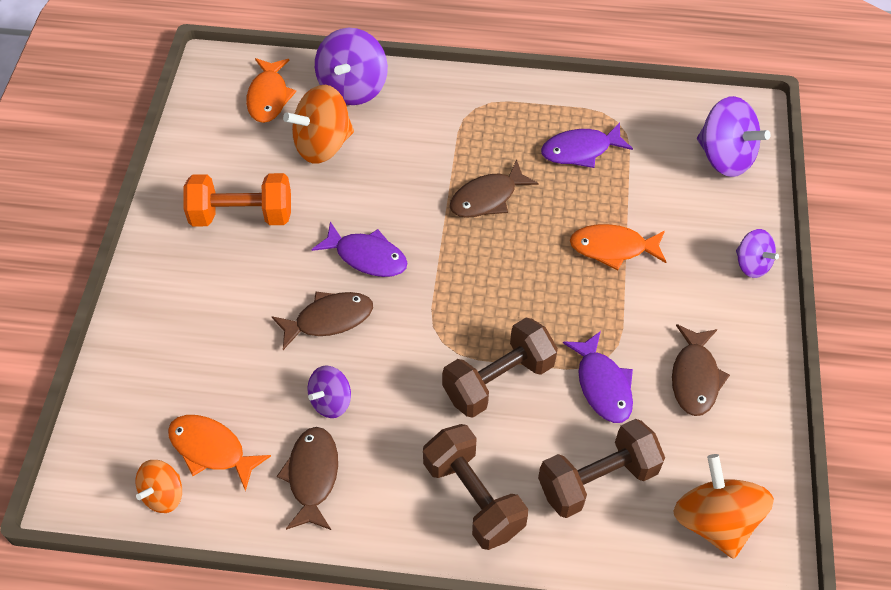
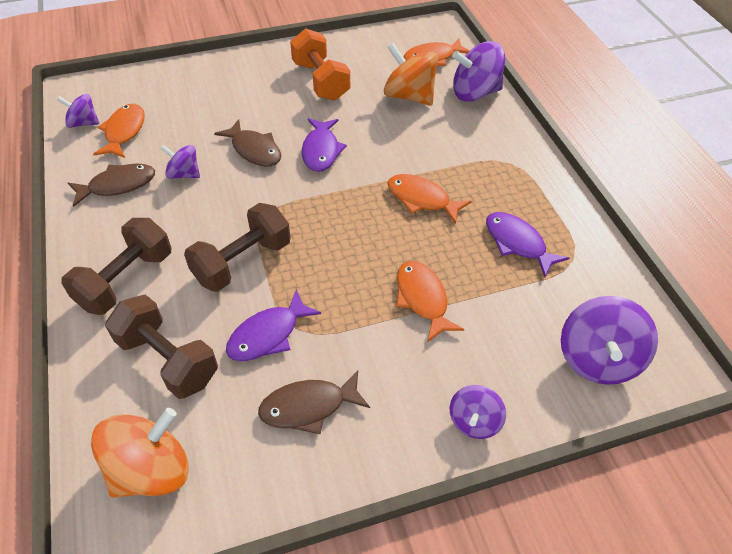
camera: 65 degrees right, 5 degrees down
(163, 494) = (83, 123): orange spinning top -> purple spinning top
(487, 198) = (422, 199): brown fish -> orange fish
(498, 380) = (242, 262): brown dumbbell -> brown dumbbell turned 75 degrees counterclockwise

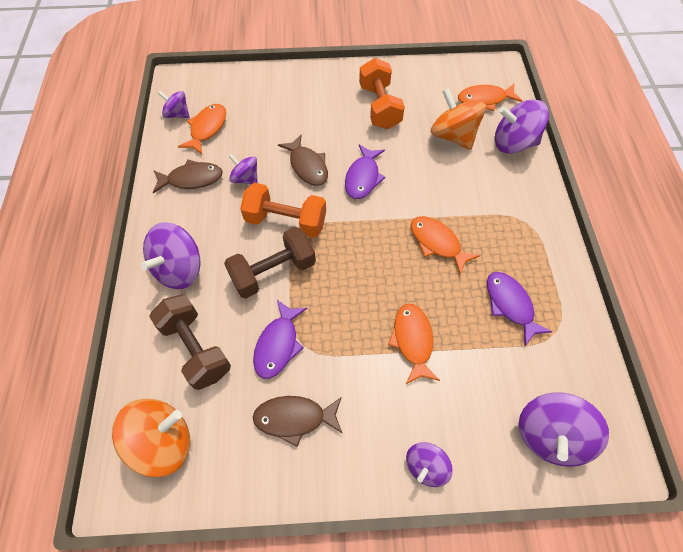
camera: 15 degrees right, 10 degrees up
(126, 280) = (179, 269): brown dumbbell -> purple spinning top
(244, 208) = (286, 221): none -> orange dumbbell
(268, 334) = (278, 344): purple fish -> purple fish turned 45 degrees counterclockwise

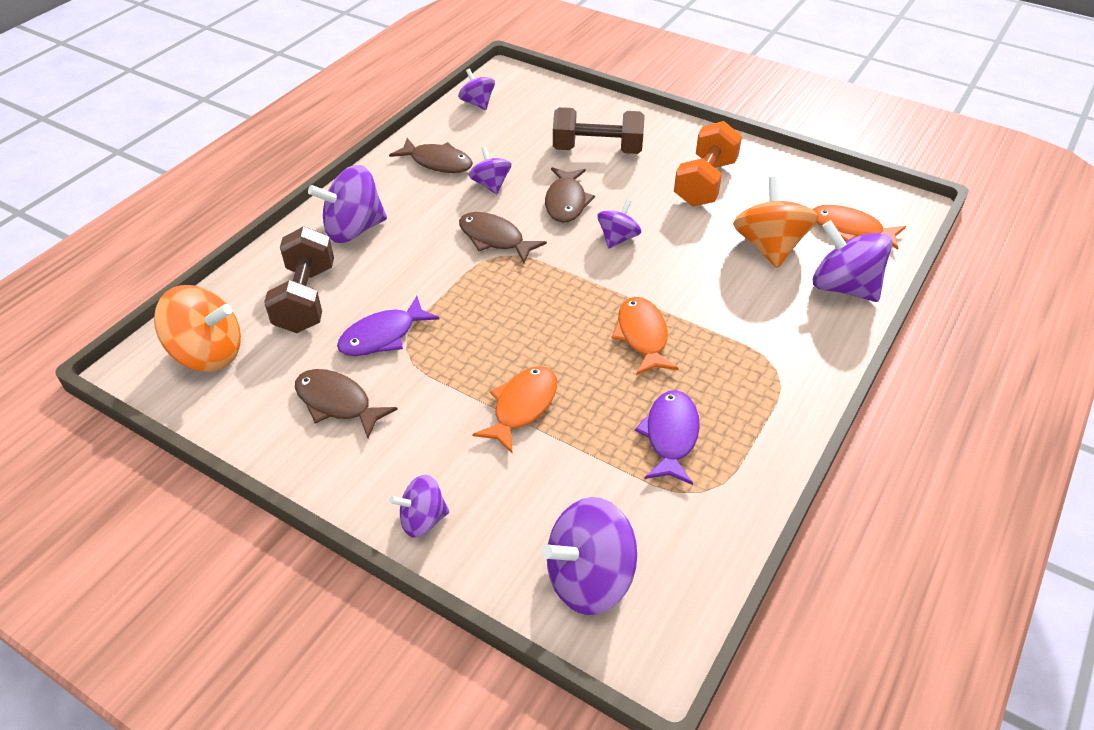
camera: 35 degrees right, 15 degrees down
(207, 128) = (495, 127): orange fish -> none
(273, 272) = (439, 275): brown dumbbell -> brown dumbbell (597, 150)
(286, 221) = (495, 239): orange dumbbell -> brown fish
(363, 177) = (618, 238): purple fish -> purple spinning top

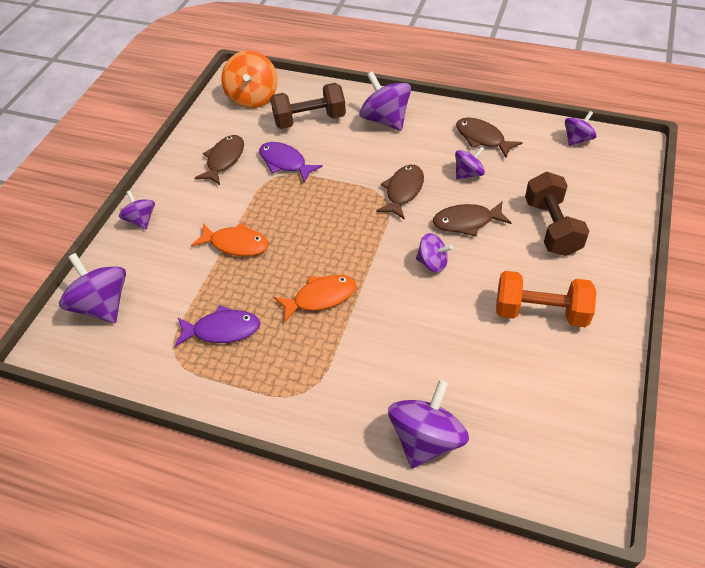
camera: 80 degrees right, 5 degrees up
(437, 162) = (482, 138): brown fish -> brown fish turned 120 degrees clockwise
(769, 247) = (463, 373): orange spinning top -> none
(850, 229) = (520, 442): orange fish -> none

